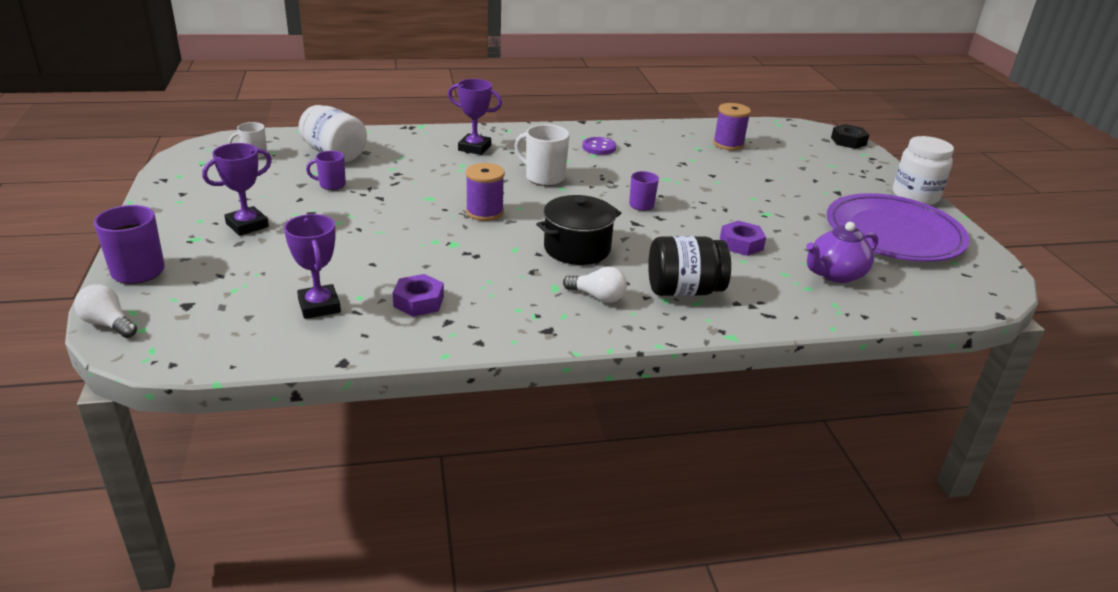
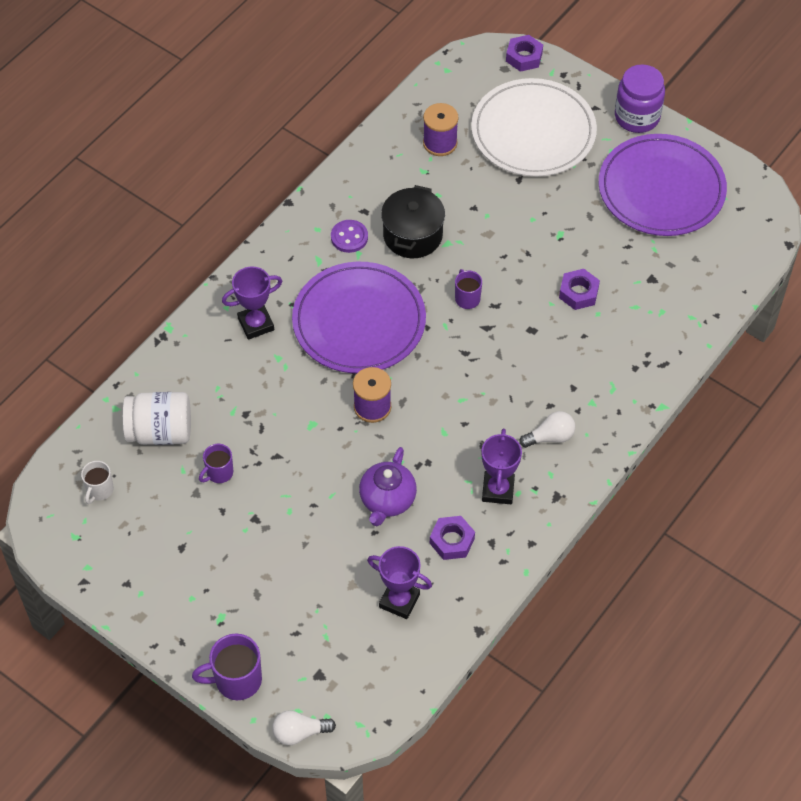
camera: 40 degrees left, 25 degrees up
(247, 225) = (233, 572): purple trophy -> purple trophy (498, 490)
(544, 177) = (359, 321): white mug -> purple plate
(577, 248) = (482, 395): black pot -> black pot (412, 235)
(684, 290) = (593, 382): black jar -> none
(811, 168) = (533, 132): none -> white plate
(835, 274) = (665, 279): purple teapot -> purple teapot (387, 500)
(848, 141) = (524, 57): black nut -> purple nut
(915, 196) = (637, 117): white jar -> purple jar

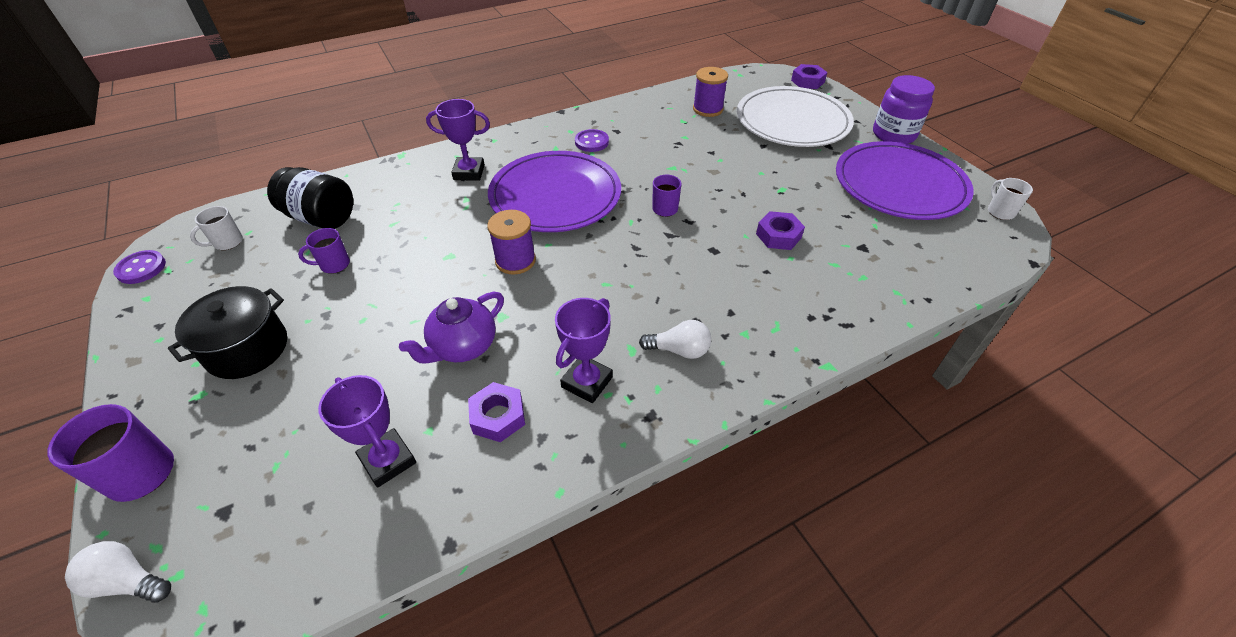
camera: 25 degrees right, 10 degrees down
(50, 545) = (141, 268): none -> purple button
(160, 431) = (321, 218): white jar -> black jar
(412, 235) = (646, 155): black pot -> black pot (247, 349)
(753, 192) = (1000, 212): none -> white mug

